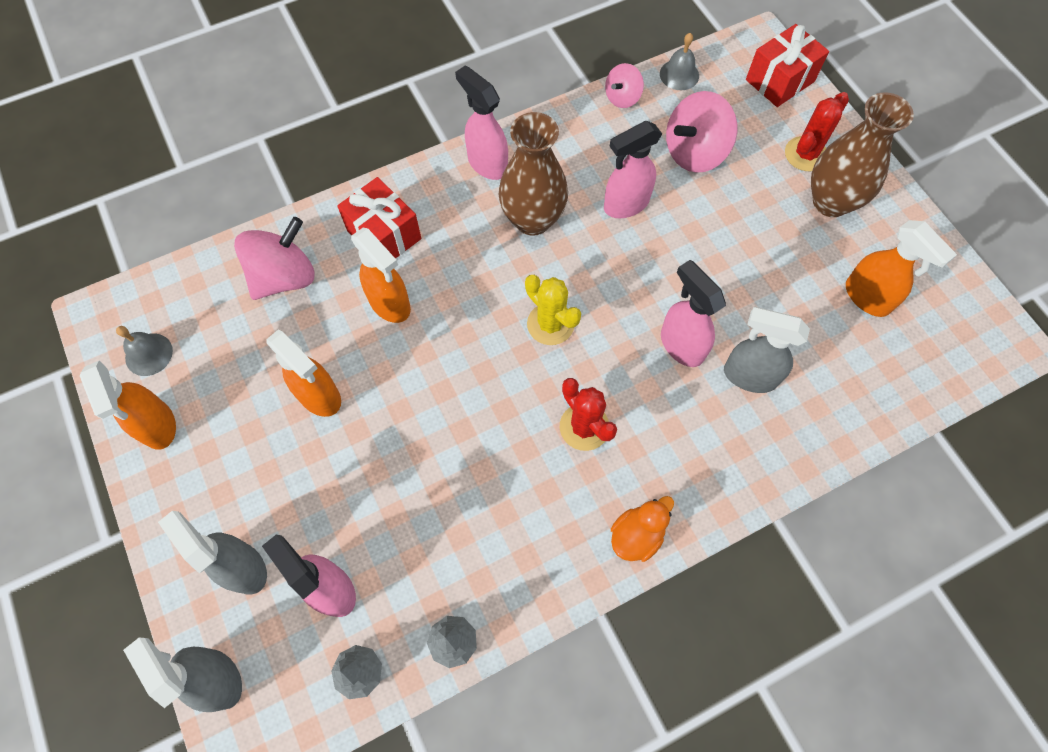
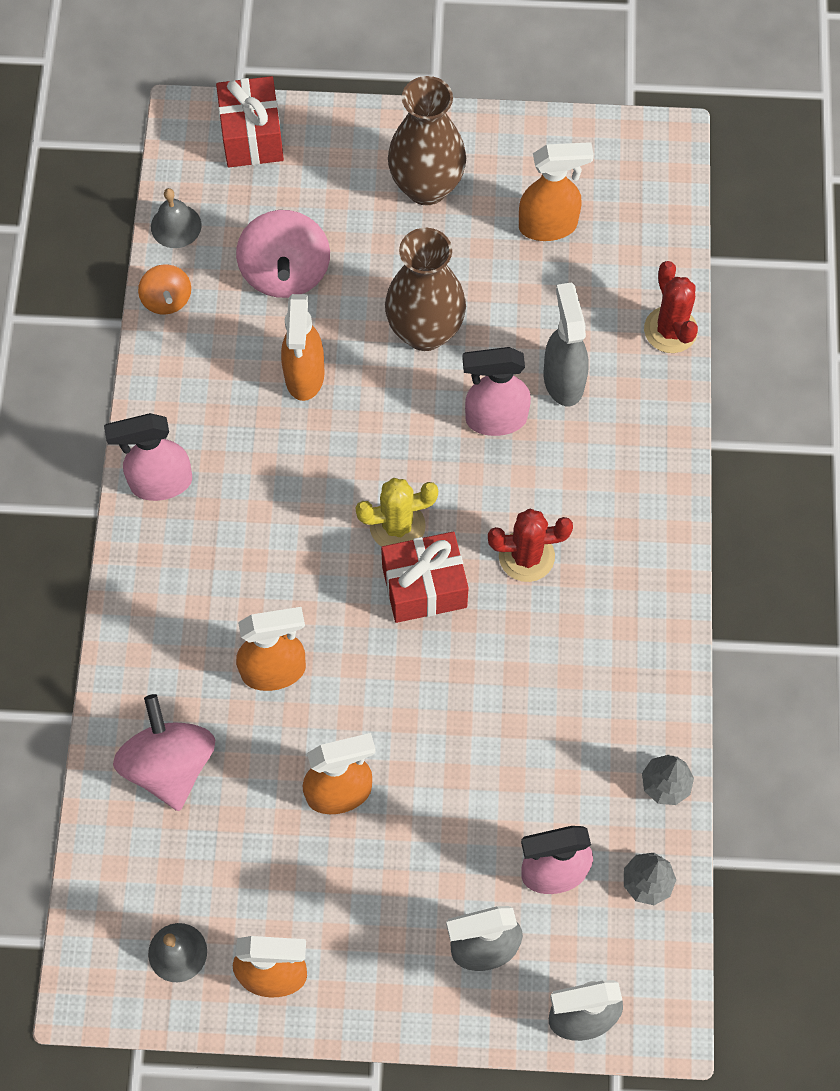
camera: 60 degrees left, 0 degrees up
(384, 234) = (182, 635): red gift -> red gift (424, 587)
(532, 220) = (263, 476): brown vase -> brown vase (425, 331)
(622, 98) = (167, 299): pink spinning top -> orange spinning top
(625, 205) = (304, 376): pink spray bottle -> orange spray bottle
(637, 535) = (658, 570): orange duck -> none
(749, 376) = (563, 379): grey spray bottle -> grey spray bottle turned 120 degrees clockwise
(805, 154) = (357, 172): red cactus -> red cactus (670, 330)

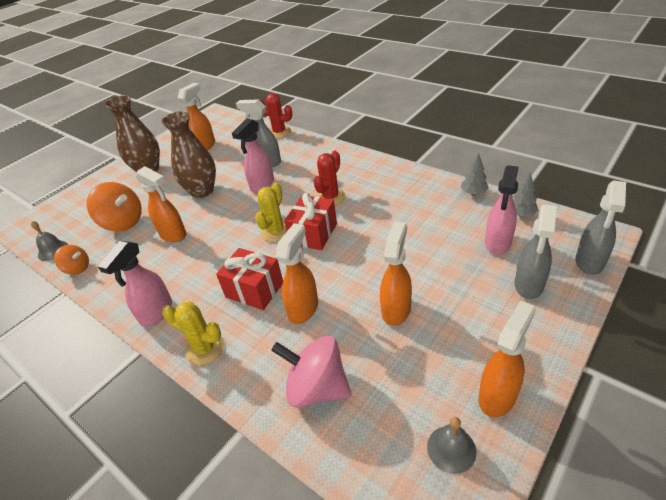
camera: 50 degrees left, 25 degrees down
(146, 592) = (205, 348): none -> yellow cactus
(252, 136) = (57, 210): red gift -> red gift (254, 290)
(285, 272) = (123, 222): pink spinning top -> orange spinning top

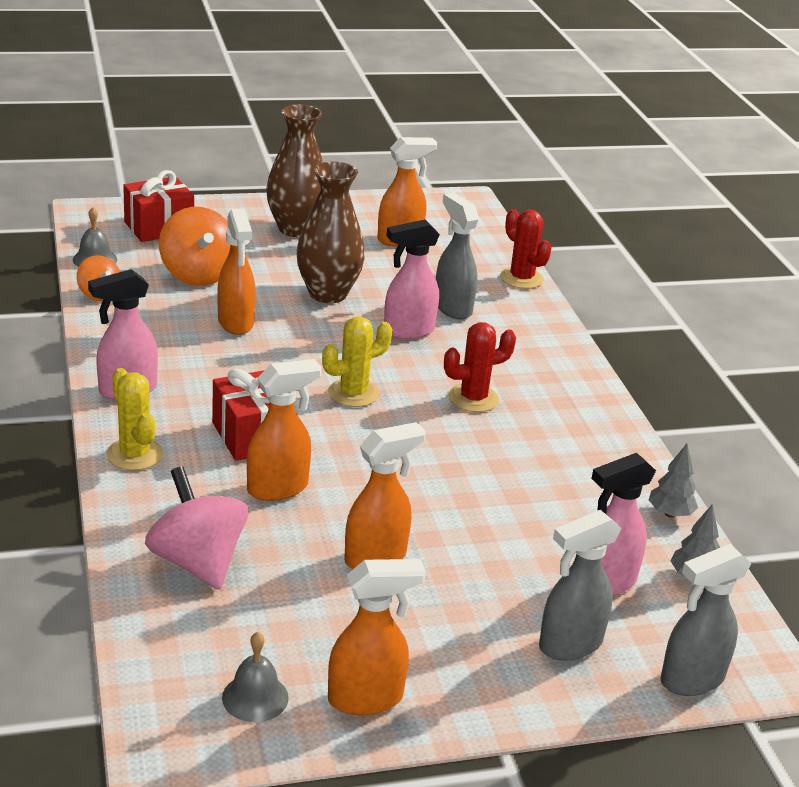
camera: 30 degrees right, 10 degrees down
(313, 233) = (394, 424): red gift -> red gift (159, 227)

